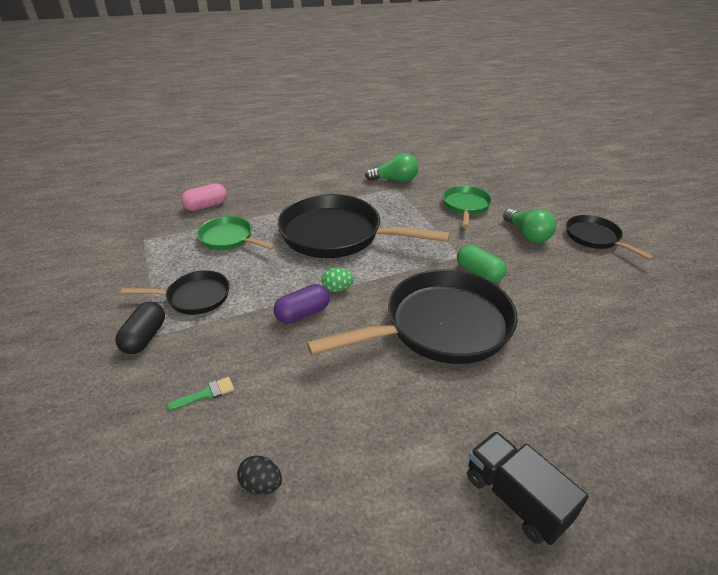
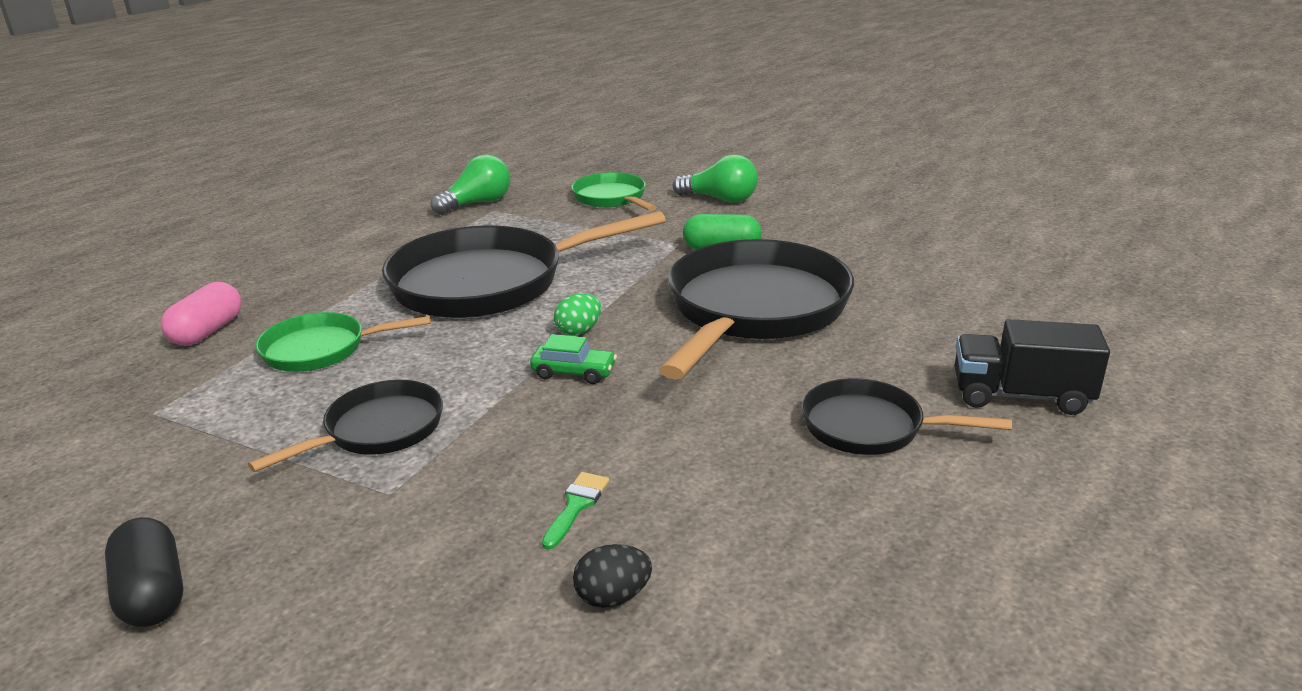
camera: 40 degrees left, 10 degrees down
(145, 337) = (372, 507): black capsule -> black capsule (153, 594)
(261, 484) = (786, 534): black egg -> black egg (613, 597)
(303, 314) = (574, 372): purple capsule -> green car
(595, 238) = (789, 178): black pan -> black pan (870, 427)

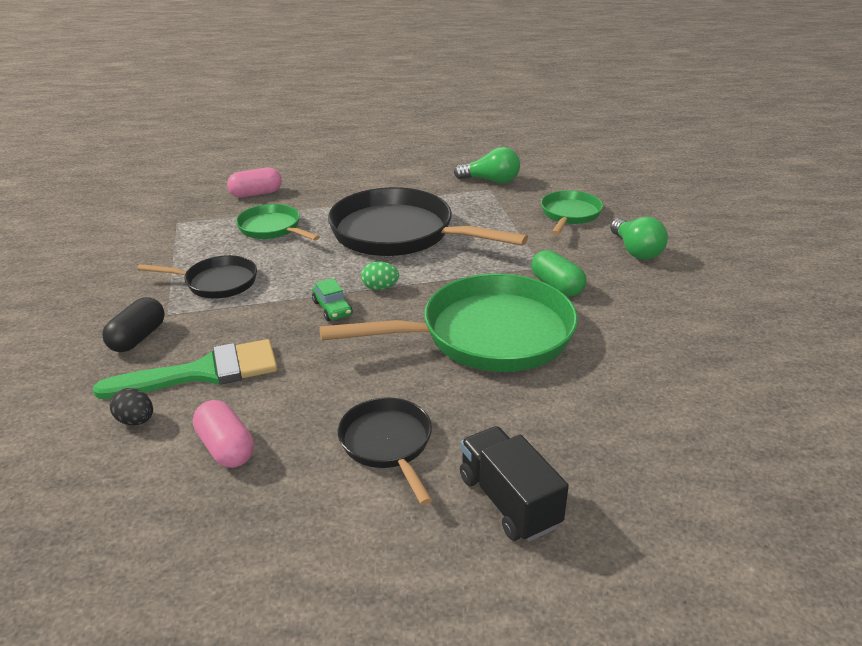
camera: 50 degrees right, 5 degrees up
(153, 594) = (54, 299): black capsule -> black capsule (138, 338)
(576, 505) = (203, 372): green brush -> green brush, size x2.41
(754, 310) = (487, 335): black pan -> green pan
(759, 537) = (226, 448): none -> pink capsule

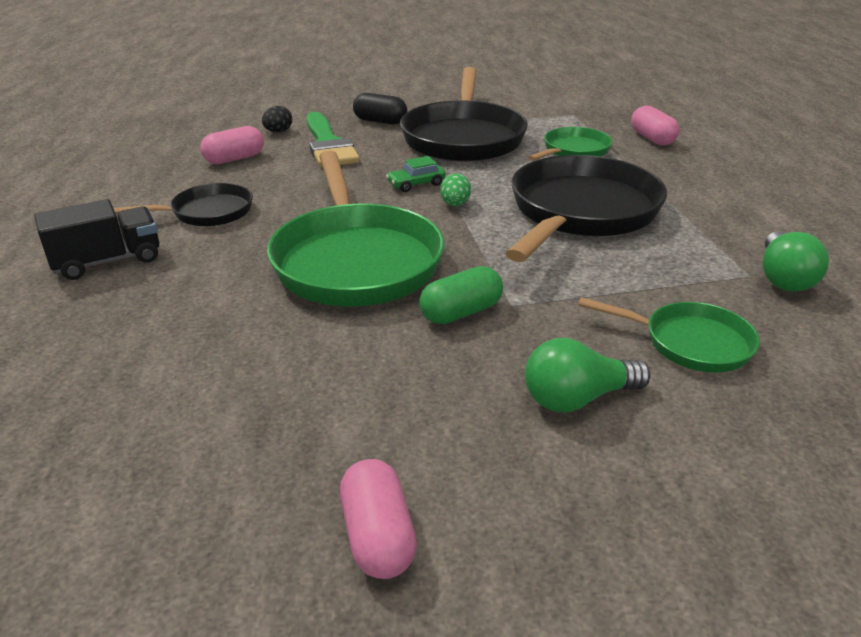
camera: 90 degrees right, 0 degrees up
(217, 282) = (463, 138): black pan -> black pan, size x1.92
(774, 310) = (378, 536): none -> pink capsule

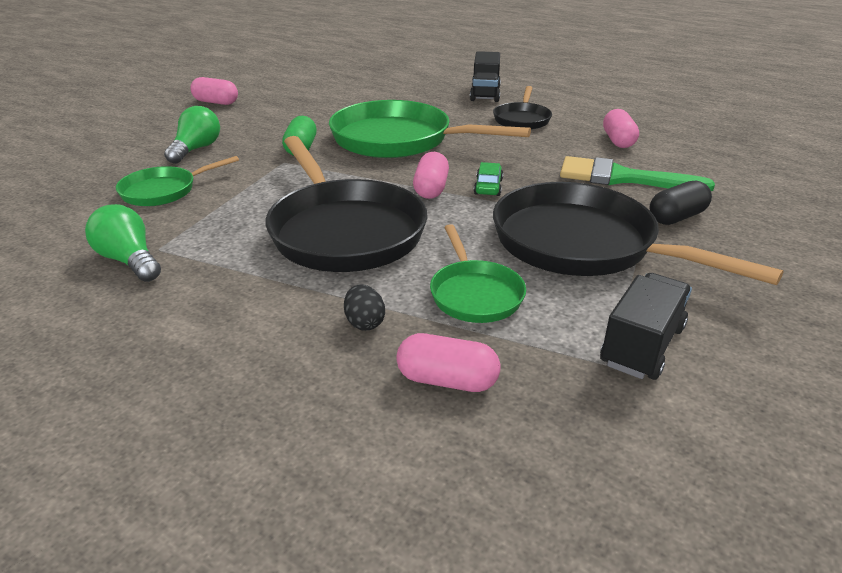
camera: 125 degrees right, 0 degrees up
(278, 131) = (678, 167): black egg -> black egg (364, 323)
(455, 204) = (431, 189): green egg -> pink capsule
(546, 111) = (642, 346): none -> black truck

